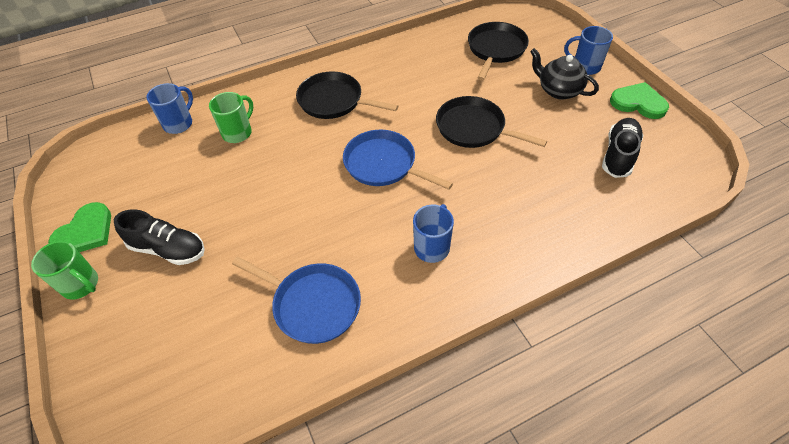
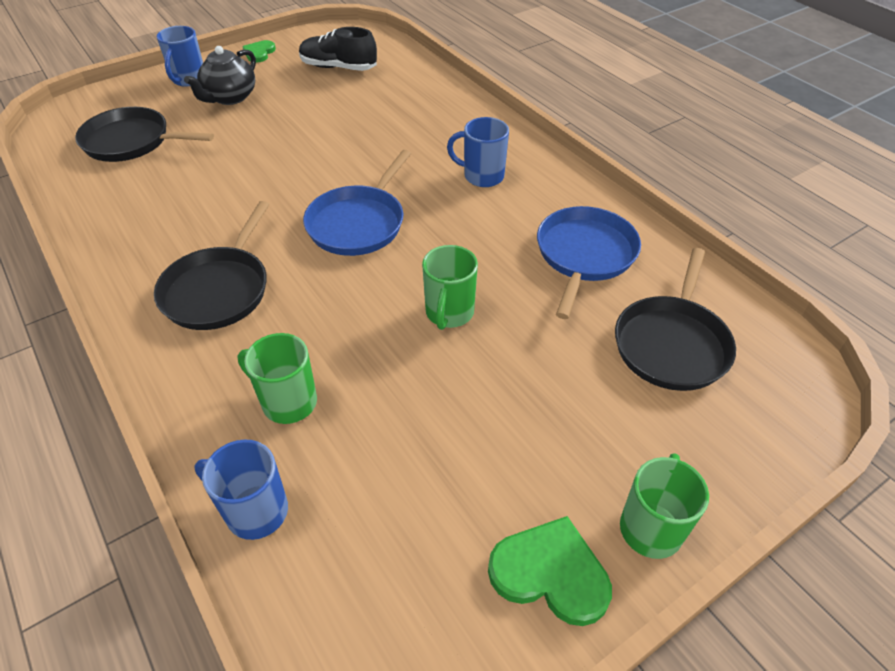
camera: 100 degrees left, 5 degrees down
(168, 249) = (550, 426): black shoe -> none
(278, 208) = (449, 313): none -> green mug
(473, 128) = (292, 155): black pan -> black pan (672, 344)
(638, 103) = (259, 53): green heart -> green heart, size x0.62

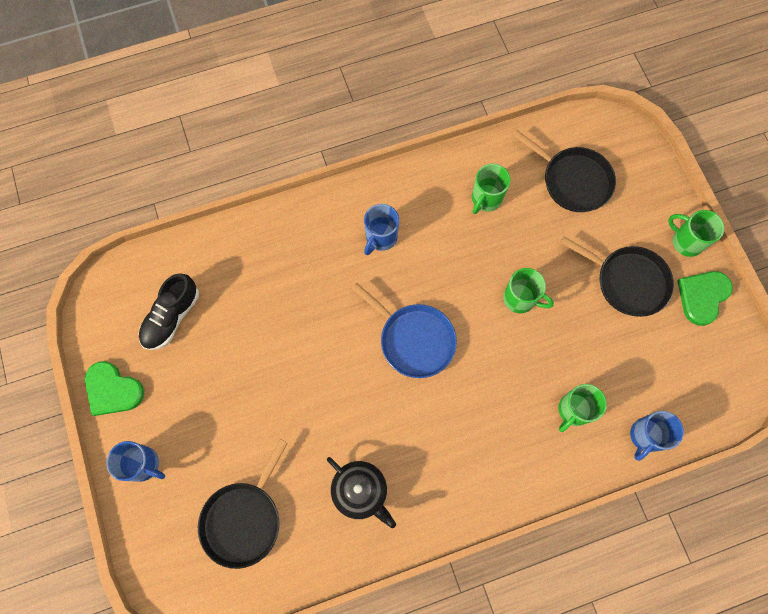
camera: 75 degrees left, 25 degrees up
(218, 290) = (463, 448): black pan -> black pan (628, 281)
(229, 97) = (193, 425): black teapot -> black teapot (360, 491)
(259, 53) = (113, 390): green heart -> green heart, size x1.61
(584, 255) = (486, 199): blue pan -> green mug

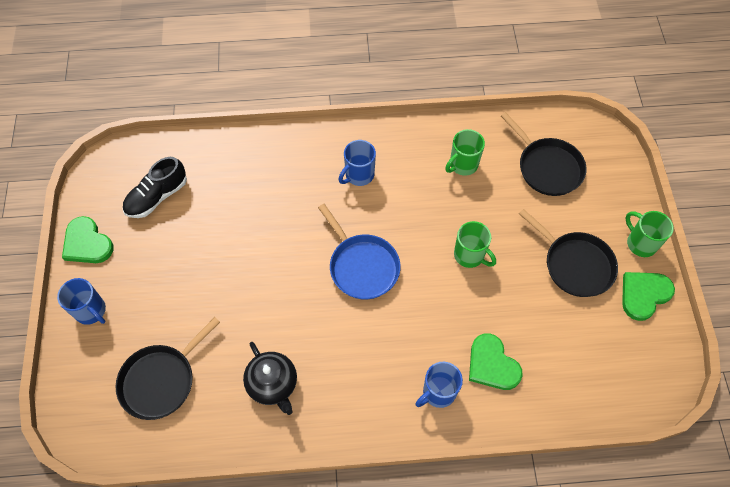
camera: 15 degrees right, 10 degrees down
(573, 410) = (492, 364): green mug -> green heart
(645, 436) = (555, 405): blue mug -> blue mug (438, 392)

